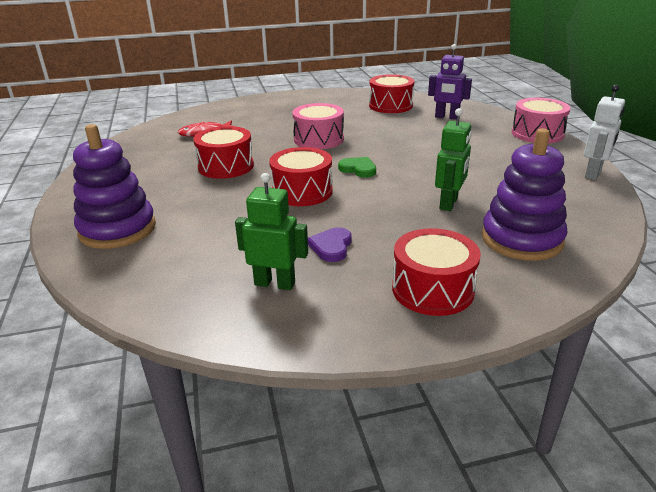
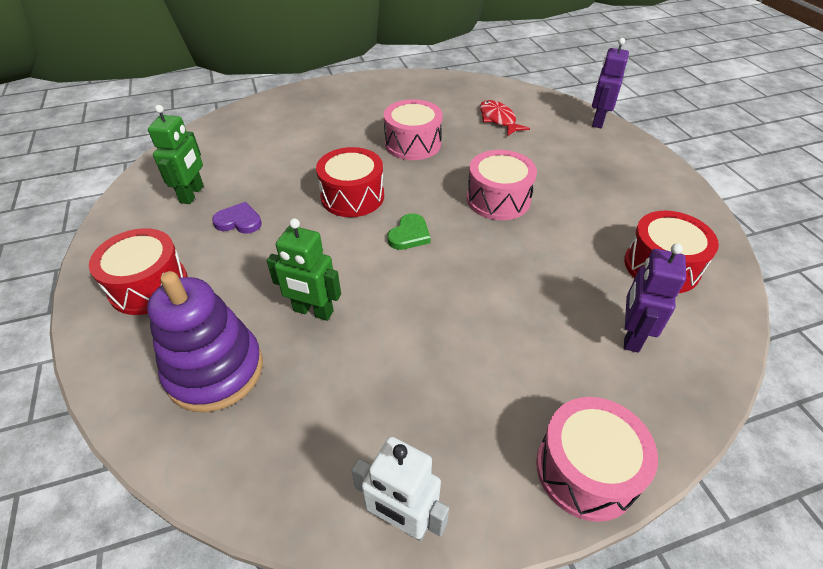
camera: 85 degrees right, 15 degrees up
(117, 229) = (294, 112): purple stacking toy -> none
(226, 166) = (413, 144): red drum -> pink drum
(228, 104) = (597, 121): none -> purple robot

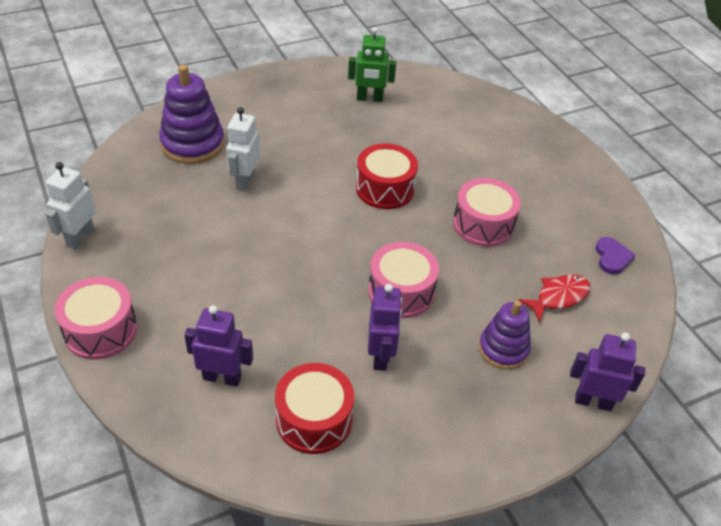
camera: 80 degrees right, 0 degrees up
(148, 286) = (266, 100): red drum -> none
(239, 221) = (340, 128): purple heart -> purple heart (612, 257)
(313, 311) = (245, 181): green robot -> white robot
(409, 235) = (337, 229): green heart -> none
(556, 152) = (503, 349): none -> purple stacking toy
(577, 218) = (380, 356): none -> purple robot

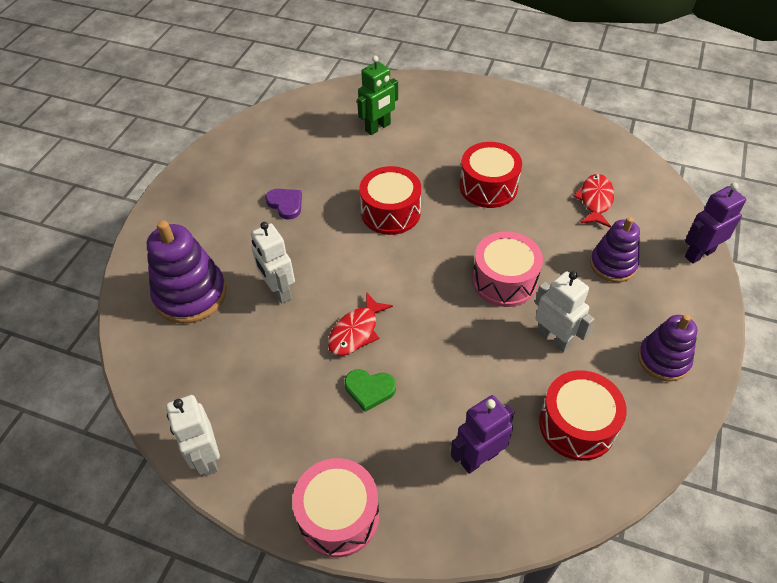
camera: 40 degrees left, 5 degrees up
(215, 280) = (369, 390): none -> green heart
(256, 241) = (356, 332): none -> red fish
(369, 98) = (283, 149): green robot -> green robot (378, 127)
(380, 356) = (554, 338): purple robot -> white robot
(443, 441) = (663, 359): none -> purple stacking toy
(483, 224) = (488, 187): pink drum -> red drum
(612, 257) = (588, 148): purple heart -> purple heart (286, 204)

